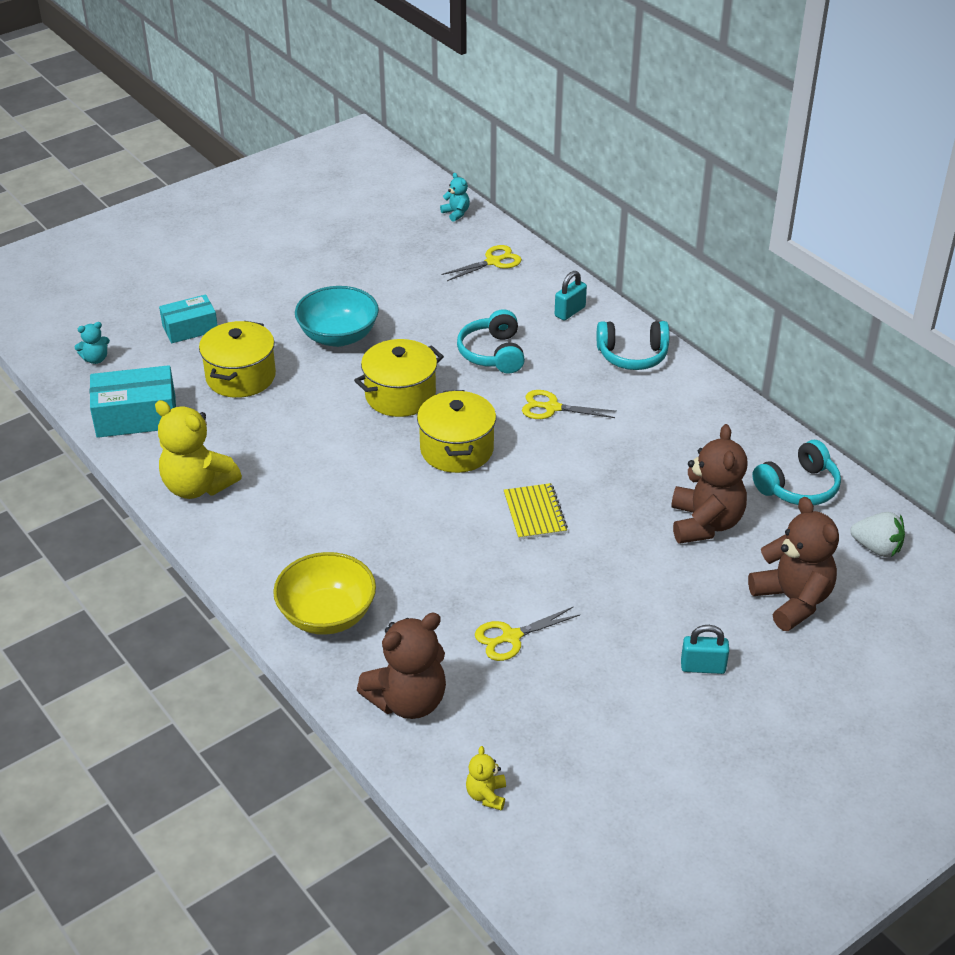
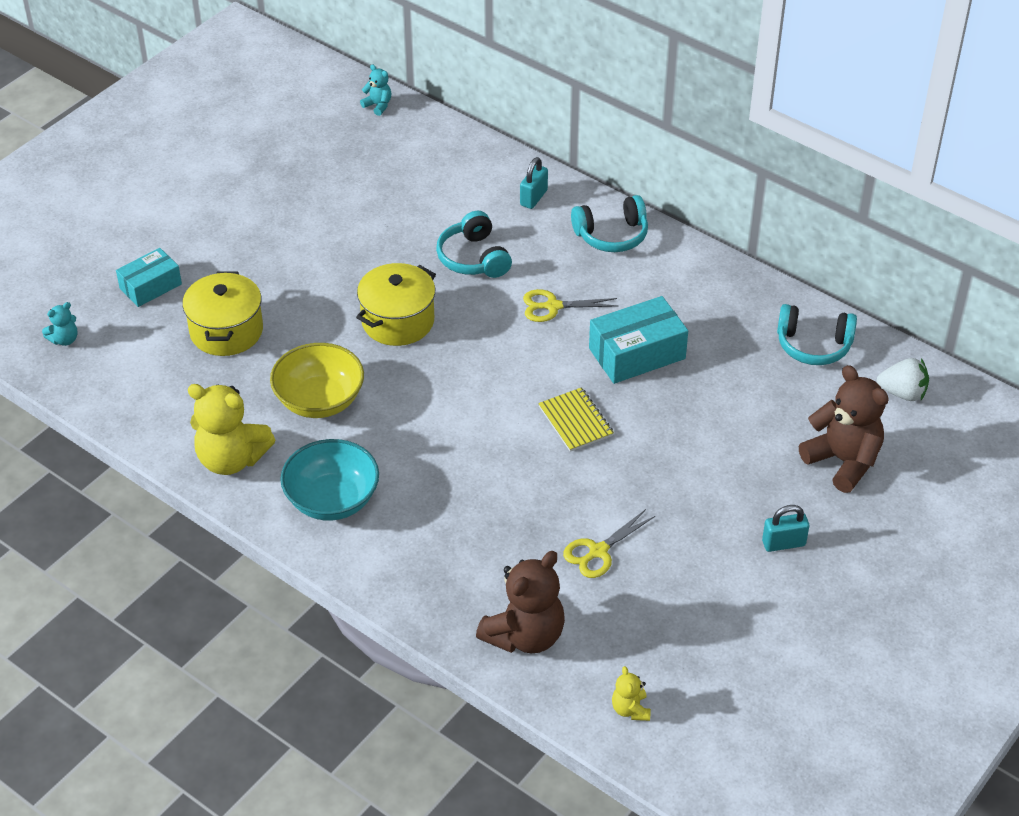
camera: 15 degrees left, 5 degrees up
(136, 416) = (135, 395): turquoise box -> turquoise box (637, 353)
(327, 615) = (414, 567): yellow bowl -> yellow bowl (319, 400)
(338, 336) = (309, 267): turquoise bowl -> turquoise bowl (332, 500)
(457, 449) = (476, 369): yellow pot -> none
(493, 262) = (436, 155): yellow scissors -> none
(705, 523) = (739, 400): brown teddy bear -> none
(798, 487) = (813, 345): turquoise headphones -> turquoise headphones turned 60 degrees clockwise

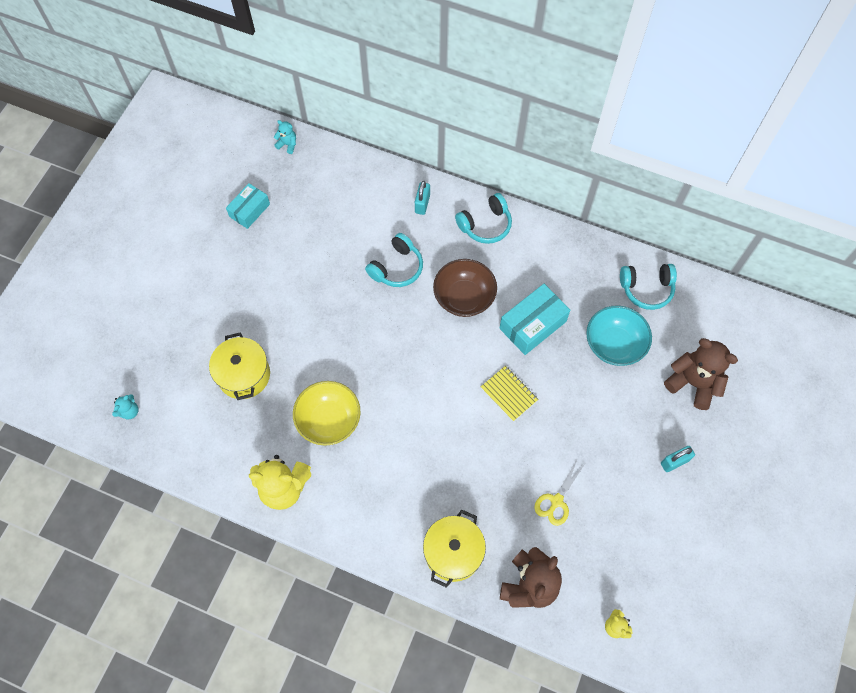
camera: 15 degrees left, 20 degrees up
(150, 286) = (176, 348): turquoise box -> turquoise box (249, 210)
(332, 500) = (365, 505): turquoise bowl -> turquoise bowl (614, 344)
(398, 321) = (361, 336): yellow pot -> yellow pot (453, 552)
(473, 258) = (397, 268): turquoise headphones -> turquoise headphones turned 105 degrees counterclockwise
(553, 306) = (464, 297): yellow scissors -> brown bowl
(902, 393) = (715, 315): white strawberry -> none

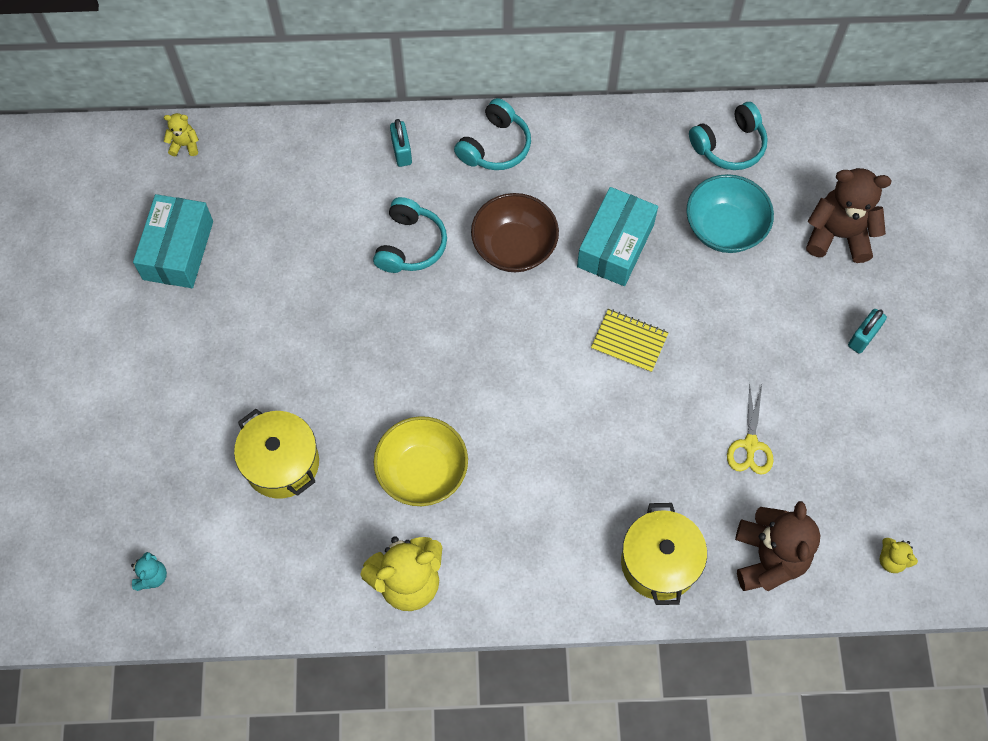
camera: 25 degrees left, 0 degrees up
(249, 210) = (178, 250): turquoise box -> turquoise box, size x1.52
(287, 144) = (185, 145): turquoise teddy bear -> yellow teddy bear

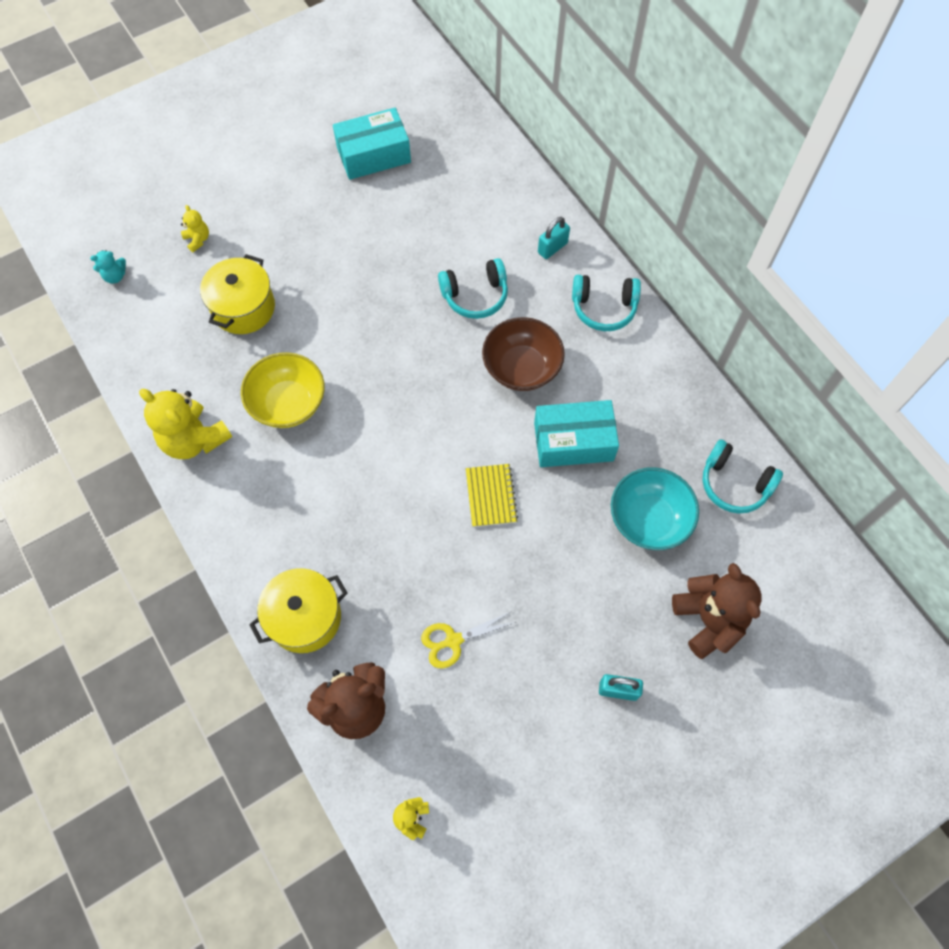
camera: 60 degrees right, 0 degrees up
(185, 145) = (461, 112): yellow teddy bear -> yellow teddy bear (198, 239)

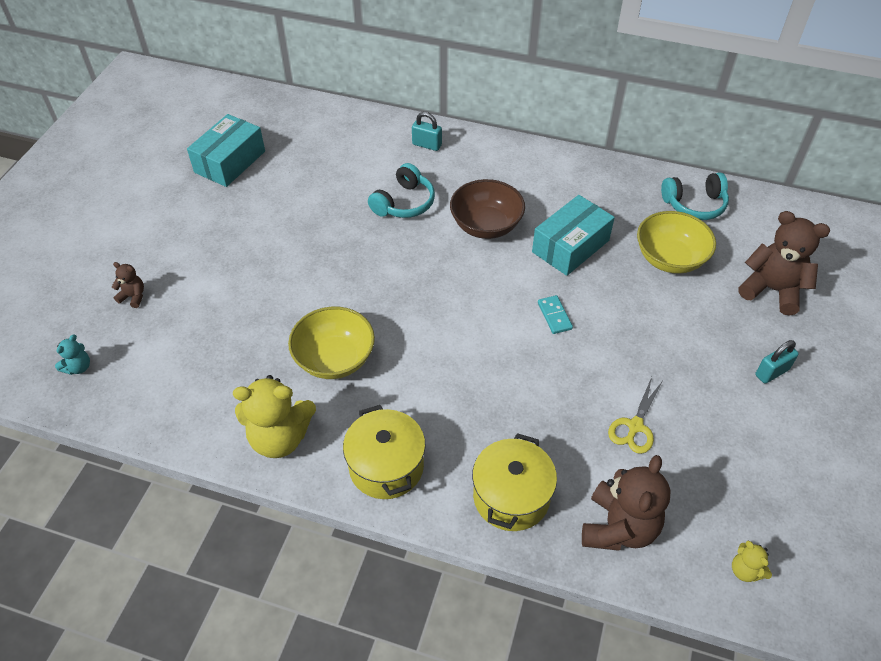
camera: 40 degrees left, 15 degrees down
(198, 239) = (133, 297): yellow teddy bear -> brown teddy bear
(243, 308) = (225, 319): yellow pot -> yellow pot (386, 466)
(491, 496) = (554, 316): yellow notebook -> turquoise domino
(552, 248) = (427, 145): turquoise padlock -> turquoise padlock turned 75 degrees counterclockwise
(604, 308) = (500, 159): turquoise headphones -> none
(649, 519) = (669, 259): turquoise bowl -> yellow bowl

